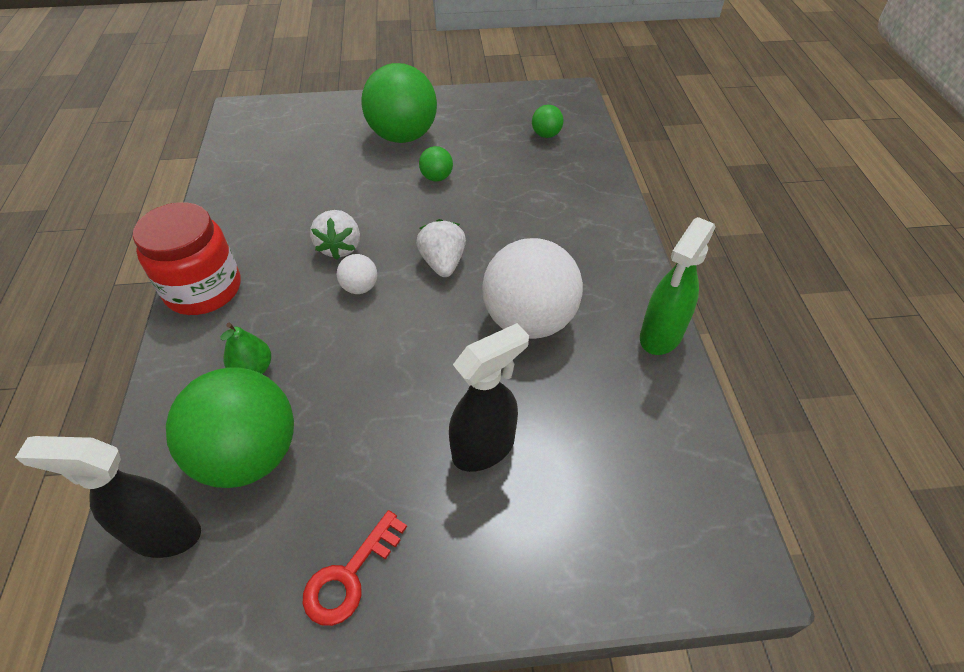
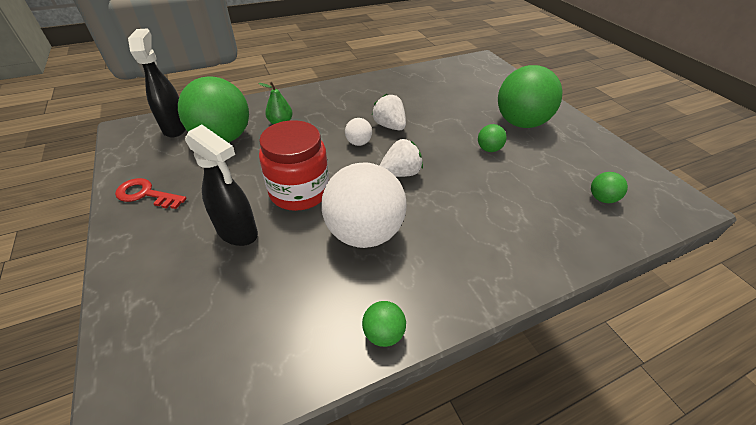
camera: 70 degrees right, 5 degrees down
(203, 289) = (331, 91): red jar -> red jar (299, 191)
(340, 247) = (389, 126): white strawberry -> white strawberry turned 75 degrees clockwise
(660, 336) = (383, 333): green spray bottle -> green ball

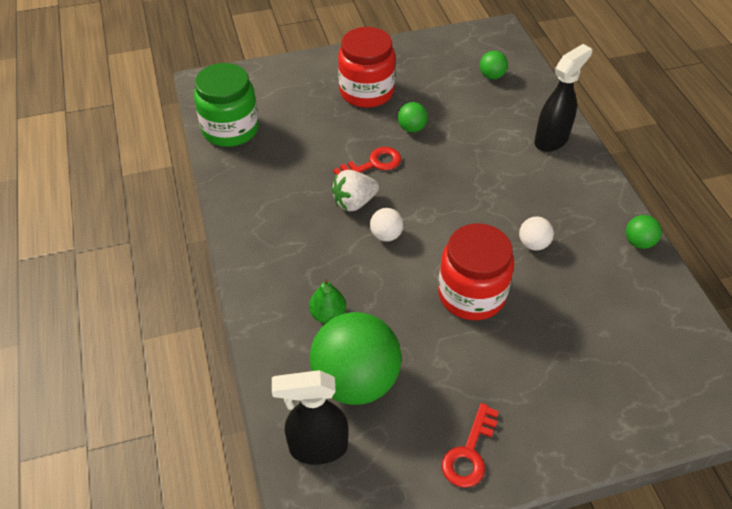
camera: 80 degrees left, 5 degrees up
(238, 232) = (533, 348): black spray bottle -> black spray bottle (551, 140)
(364, 232) = (533, 244): white ball -> white ball, size x0.43
(400, 173) = (446, 205): white strawberry -> none
(434, 132) = (373, 164): none -> red key
(443, 72) = (230, 129): none -> green jar
(520, 123) = (366, 92): green ball -> red jar

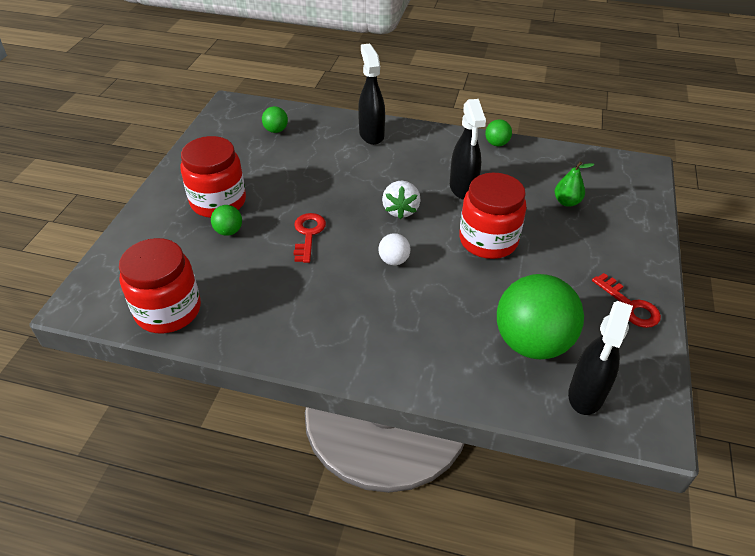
camera: 60 degrees left, 5 degrees down
(230, 129) = (168, 310): green jar -> red jar
(328, 315) = (453, 332): green pear -> green pear (567, 202)
(354, 202) = (341, 264): white strawberry -> white strawberry (400, 210)
(412, 128) = (289, 195): green ball -> green ball (228, 231)
(533, 244) = (463, 189): white ball -> black spray bottle

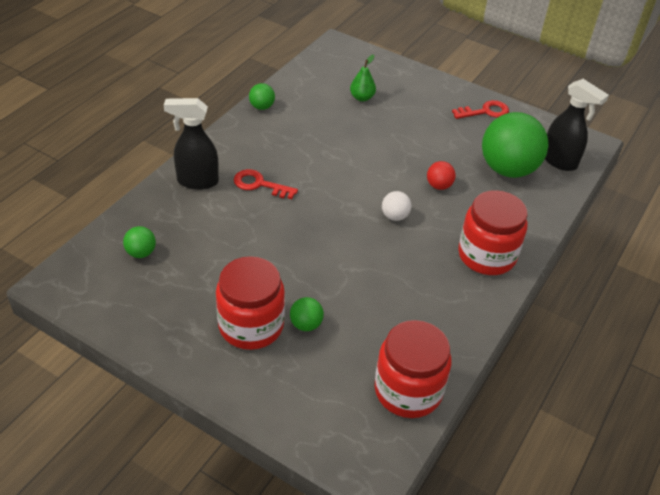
camera: 75 degrees left, 0 degrees up
(308, 234) = (336, 264): red key -> red key (260, 185)
(400, 210) = (328, 194): white strawberry -> none
(462, 286) = (439, 186): none -> red ball
(463, 189) = (317, 147): black spray bottle -> none
(488, 240) = (391, 155): red jar -> red jar (486, 255)

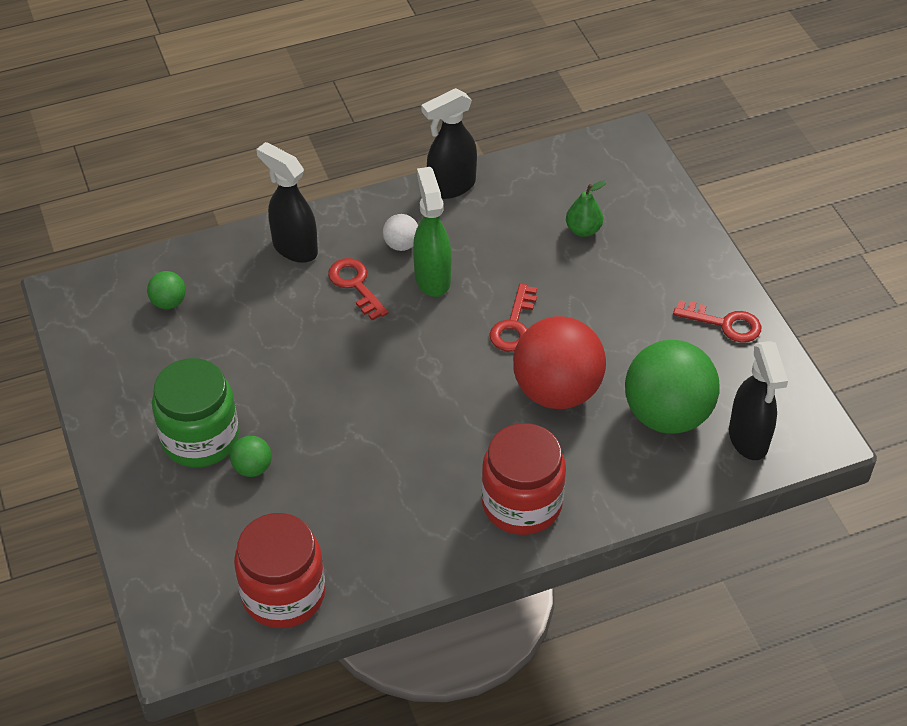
camera: 40 degrees right, 5 degrees up
(251, 325) = (200, 438): red jar -> green jar
(262, 107) = (451, 187): green ball -> black spray bottle
(303, 159) = (432, 278): none -> green spray bottle
(377, 163) = (514, 325): none -> red key
(395, 216) = (465, 401): white ball -> white ball (401, 245)
(439, 186) = (557, 391): red ball -> red ball, size x2.30

